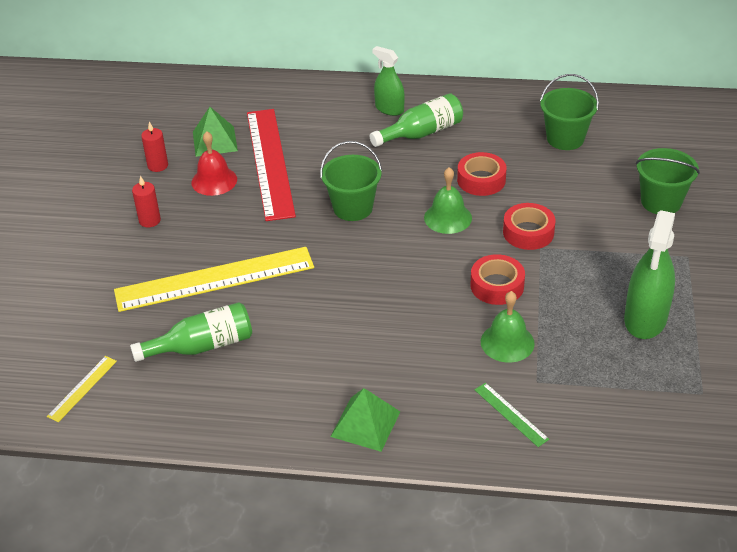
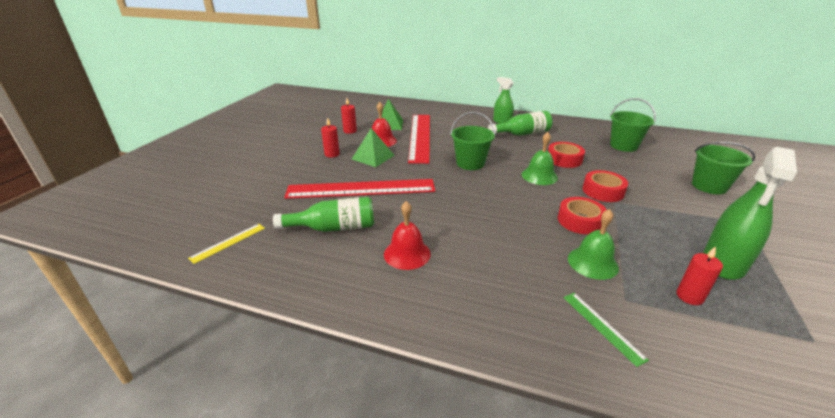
camera: 10 degrees right, 10 degrees down
(215, 279) = (361, 189): yellow ruler -> red ruler
(300, 366) = (407, 254): none -> red bell
(365, 424) = (454, 310): green pyramid -> green pyramid (373, 157)
(600, 366) = (689, 296): none -> red candle

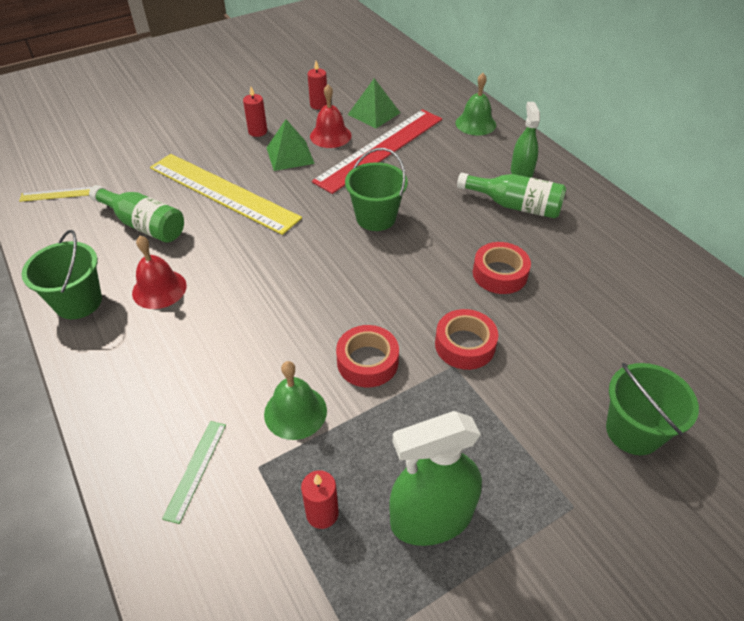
camera: 40 degrees right, 15 degrees up
(361, 189) = (222, 192): red ruler -> yellow ruler
(539, 176) = (425, 279): green bell -> green bell (475, 124)
(623, 146) = (630, 300): green bucket -> green bucket (78, 302)

